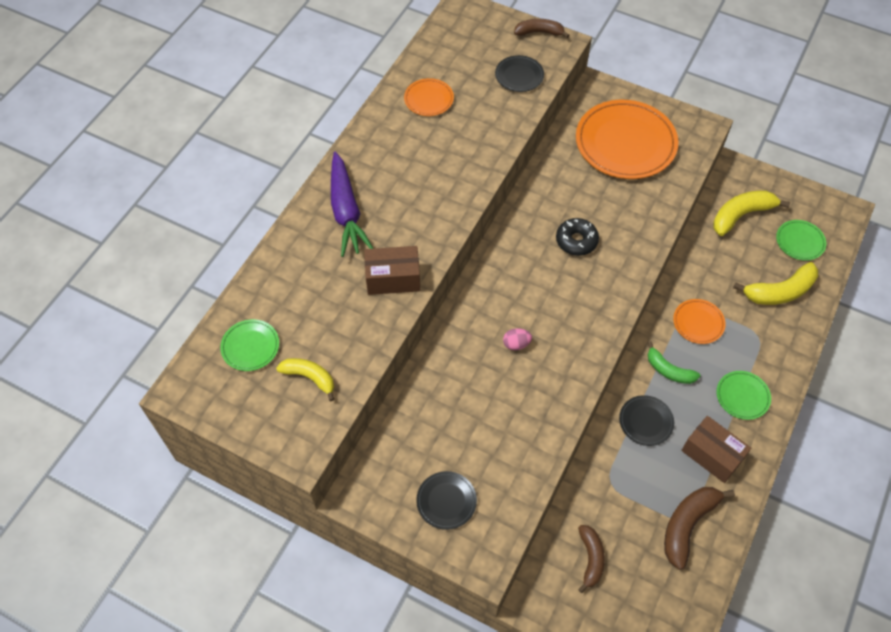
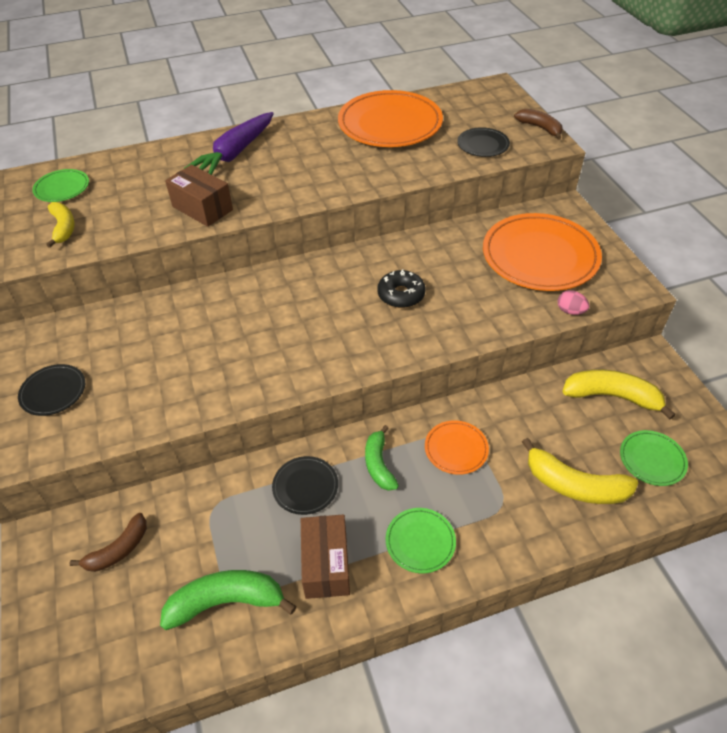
camera: 45 degrees right, 10 degrees down
(429, 99) = (390, 124): orange plate -> orange plate, size x2.10
(516, 344) = (253, 330): pink egg -> pink egg (570, 311)
(687, 525) = (226, 602): brown banana -> green banana

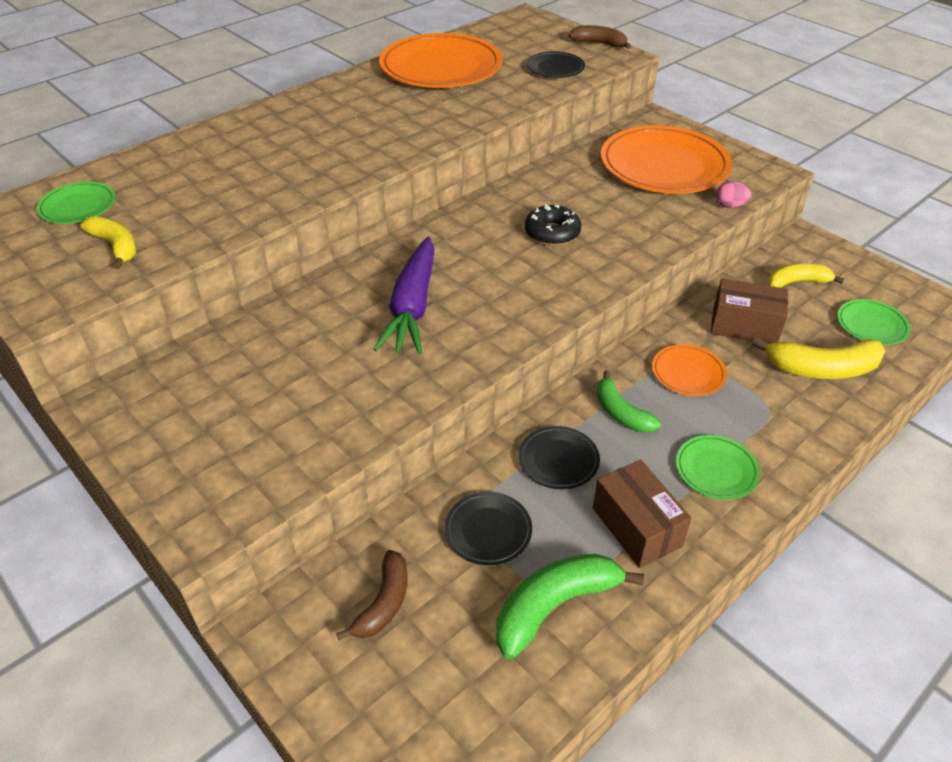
camera: 25 degrees left, 5 degrees down
(53, 392) = (205, 442): black plate -> black plate (488, 530)
(202, 208) = (286, 187): brown box -> brown box (744, 326)
(235, 154) = (282, 127): purple carrot -> purple carrot (412, 307)
(611, 396) = (797, 282): yellow banana -> yellow banana, size x0.65

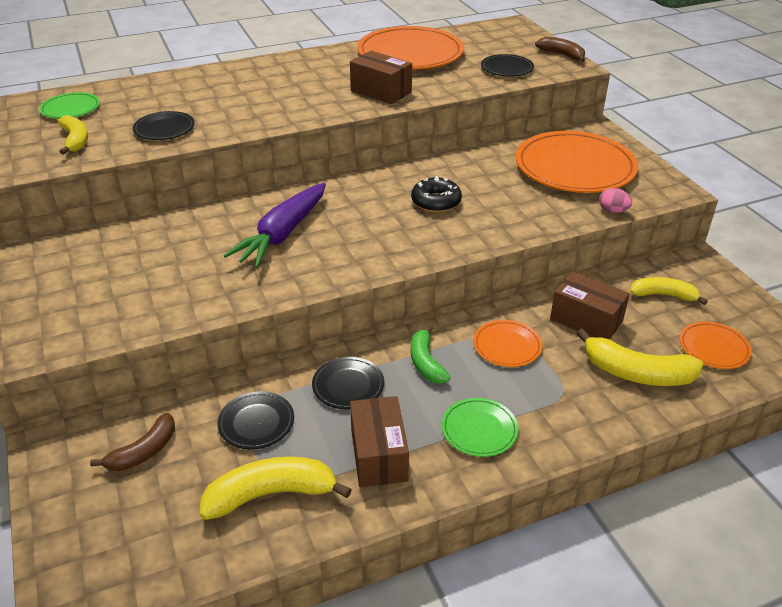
camera: 20 degrees right, 5 degrees down
(220, 210) = (164, 129): none -> black plate
(441, 117) = (381, 91): none -> brown box
(554, 606) = (271, 494): green banana -> yellow banana
(871, 325) = (713, 348): green plate -> orange plate

